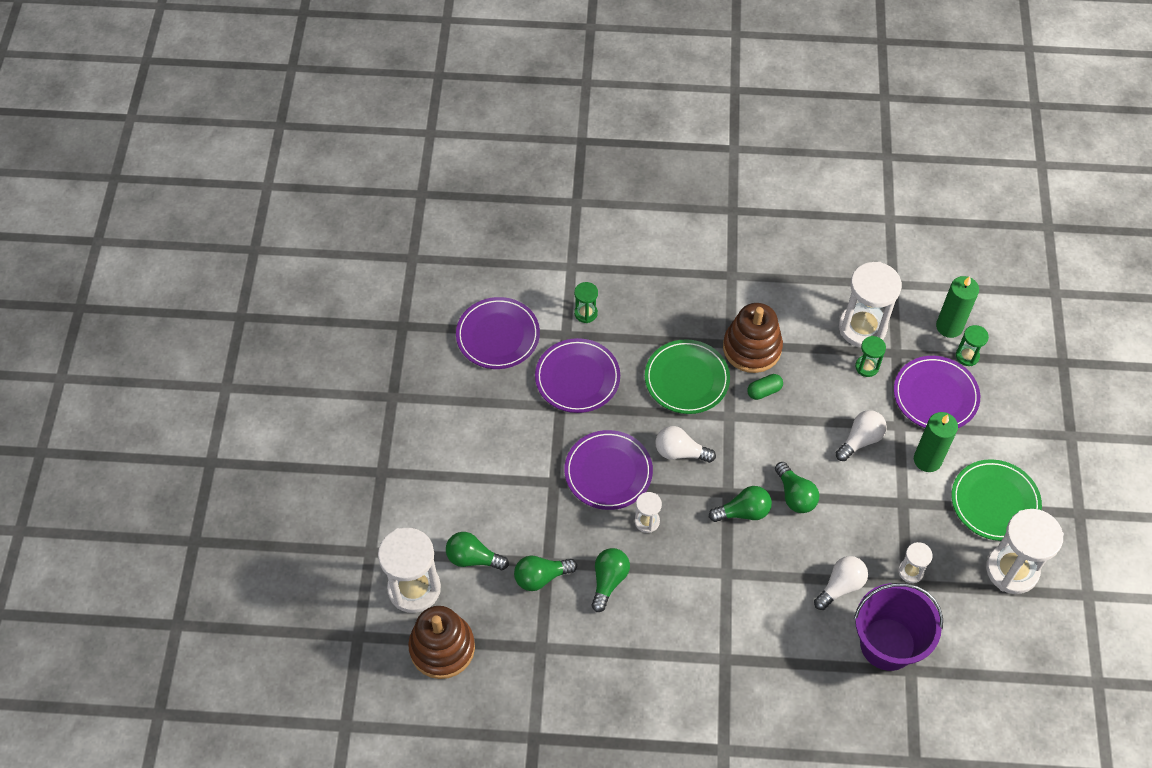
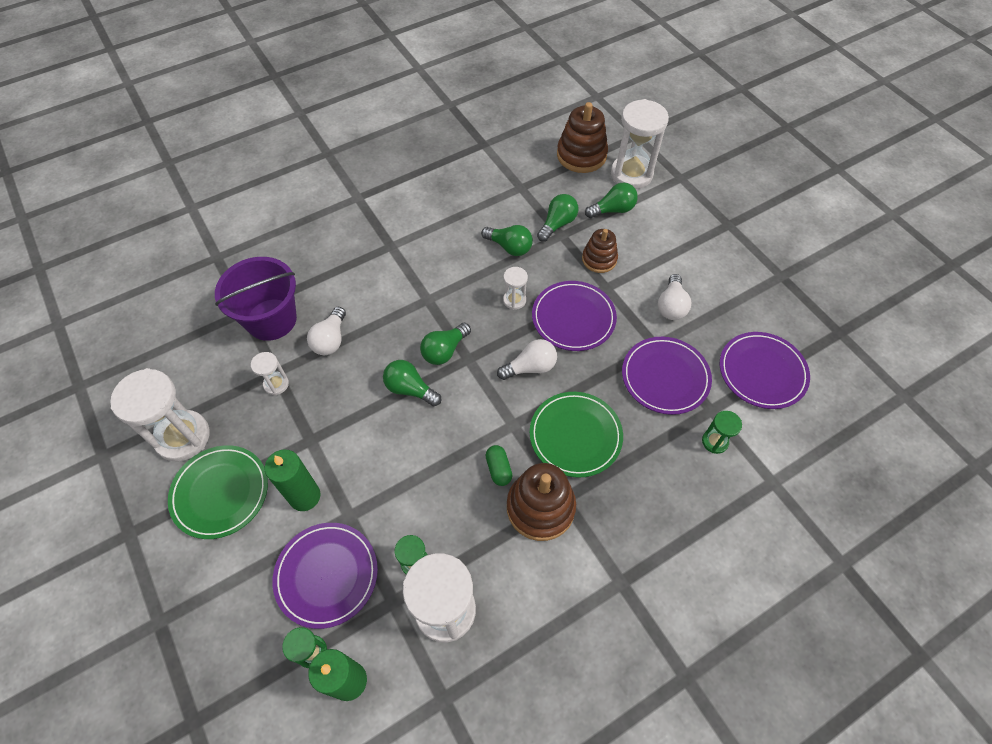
camera: 145 degrees right, 0 degrees up
(535, 513) = (599, 259): none -> brown stacking toy
(608, 581) = (509, 247): green light bulb -> green light bulb turned 45 degrees counterclockwise
(764, 391) = (498, 469): green capsule -> green capsule turned 45 degrees counterclockwise
(860, 440) = (379, 476): white light bulb -> white light bulb (671, 306)

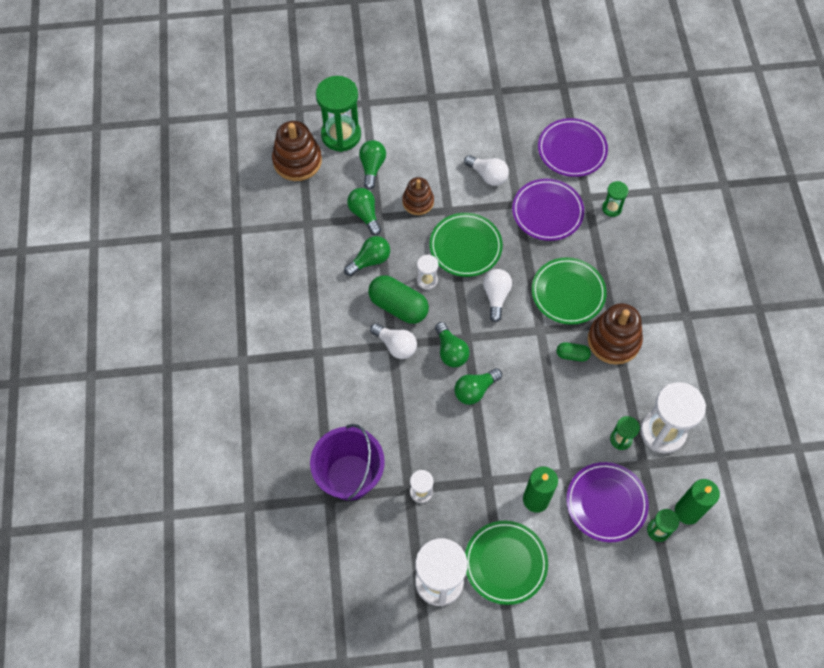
camera: 65 degrees left, 5 degrees up
(330, 340) = (396, 435): white light bulb -> white light bulb (395, 345)
(472, 288) = (398, 306): none -> green capsule
(573, 318) = (465, 246): purple plate -> green plate
(631, 174) = (341, 135): white hourglass -> green hourglass

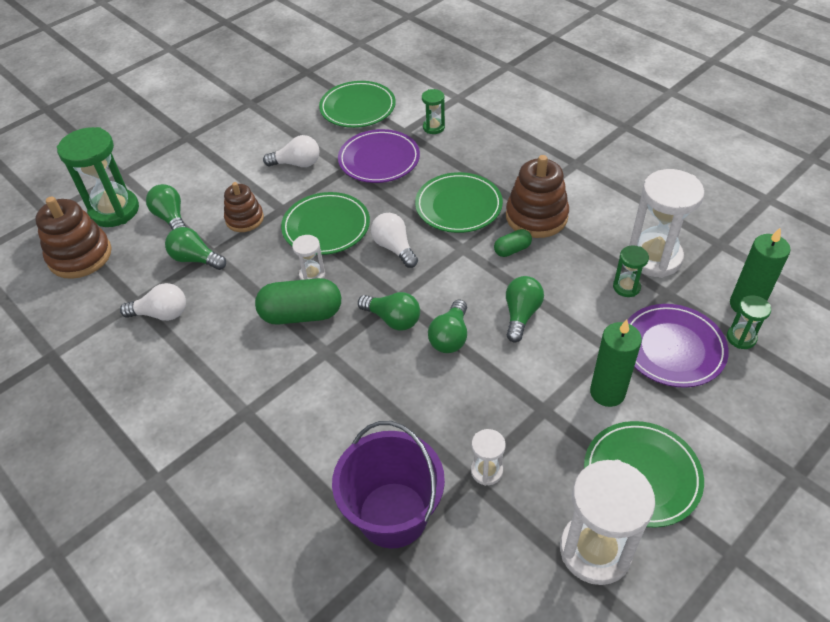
camera: 35 degrees left, 15 degrees down
(370, 261) = (235, 294): green light bulb -> green light bulb (521, 315)
(395, 345) = (330, 350): white light bulb -> white light bulb (161, 314)
(572, 150) = (357, 108): purple plate -> green plate

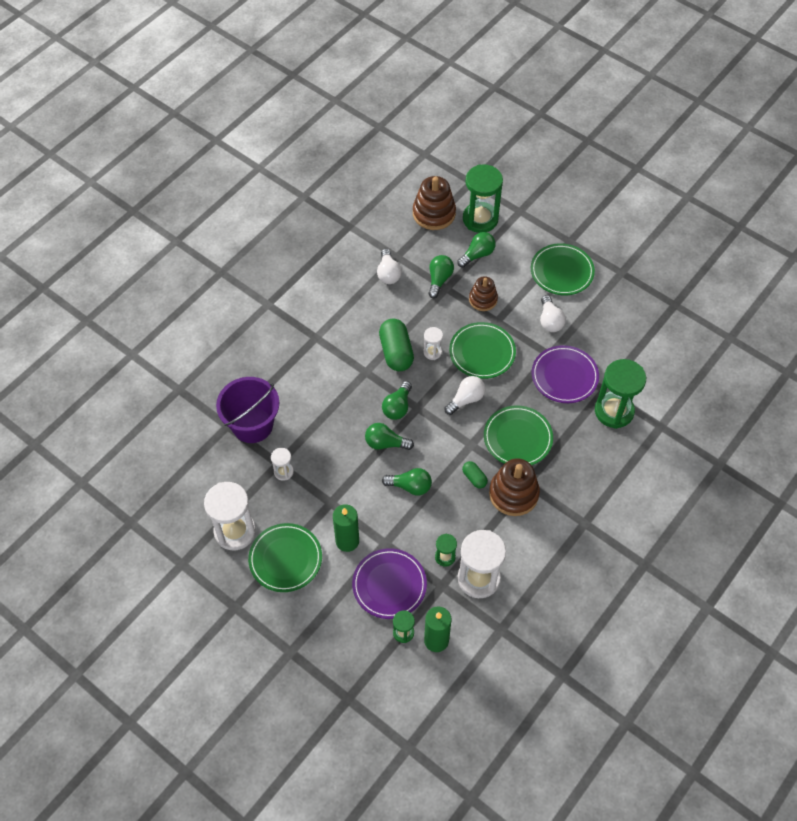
camera: 80 degrees right, 10 degrees up
(357, 108) = (630, 351): green plate -> green plate (562, 271)
(433, 127) = (614, 411): green hourglass -> green hourglass, size x2.06

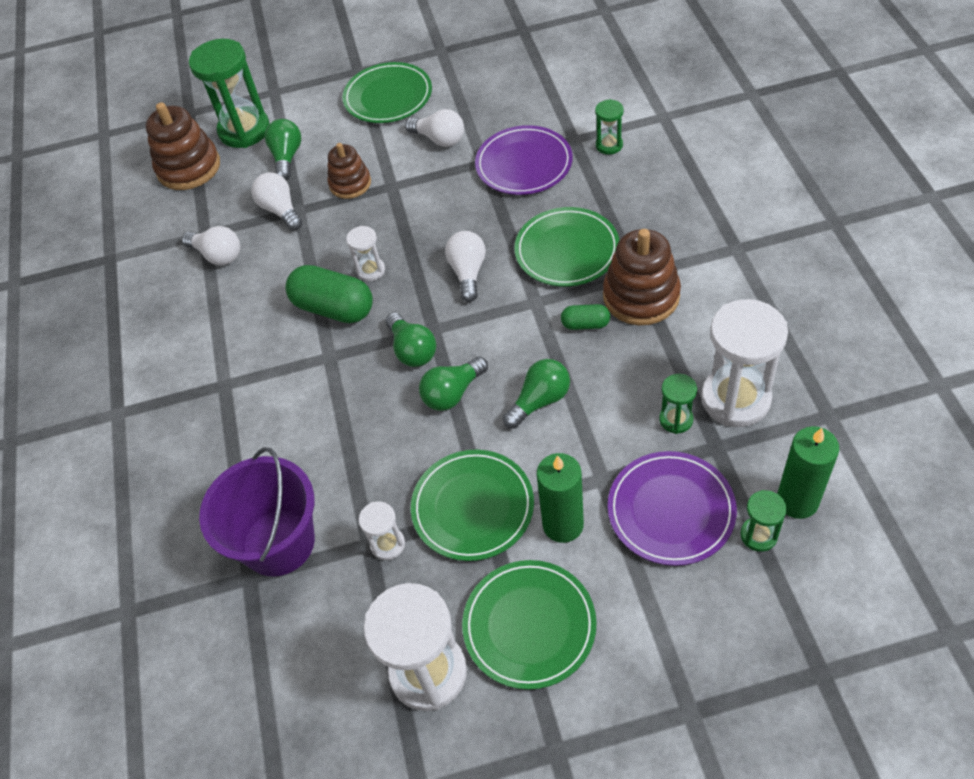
camera: 45 degrees left, 5 degrees down
(439, 280) = (280, 210): green light bulb -> white light bulb
(482, 352) = (419, 222): green plate -> green plate (473, 507)
(614, 411) = (609, 145): green hourglass -> green hourglass, size x0.49

